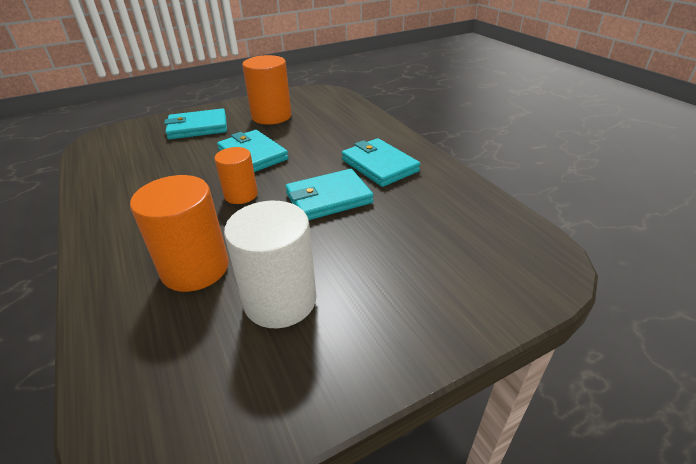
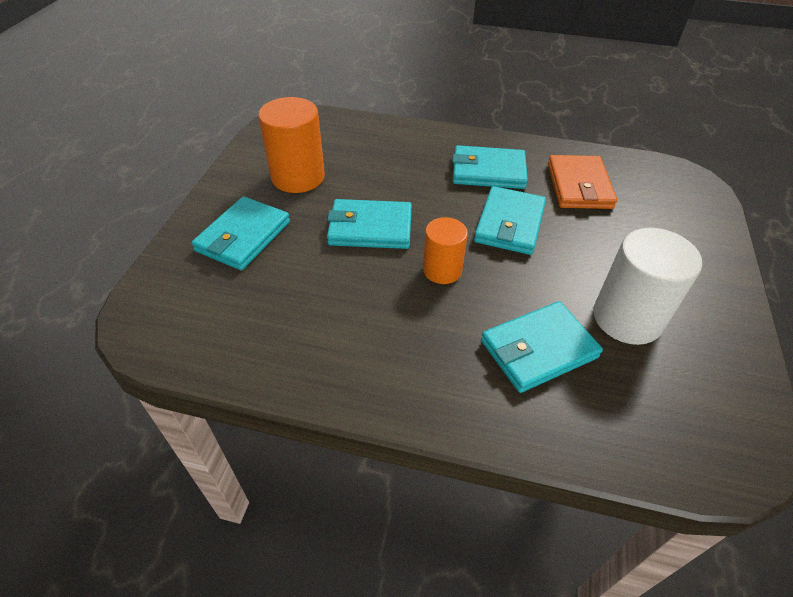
camera: 50 degrees left, 10 degrees up
(195, 268) = (538, 349): orange cylinder -> turquoise wallet
(428, 208) = (579, 186): none -> orange wallet

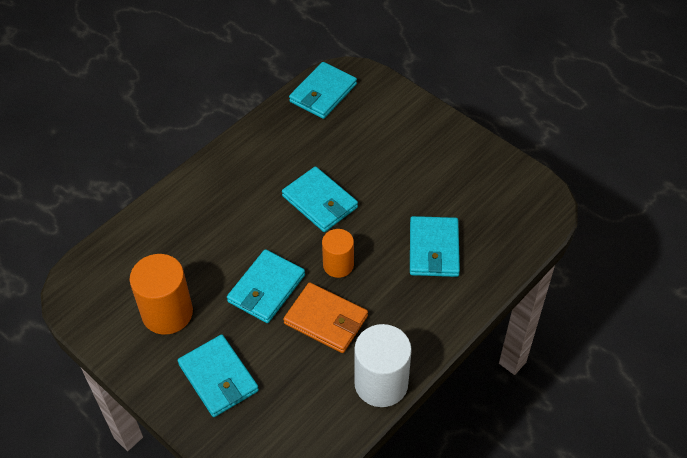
camera: 60 degrees left, 5 degrees up
(488, 171) = (254, 182): turquoise wallet -> turquoise wallet (323, 93)
(579, 186) = (309, 138): orange wallet -> orange wallet (326, 320)
(627, 318) = (438, 191): white cylinder -> white cylinder (381, 383)

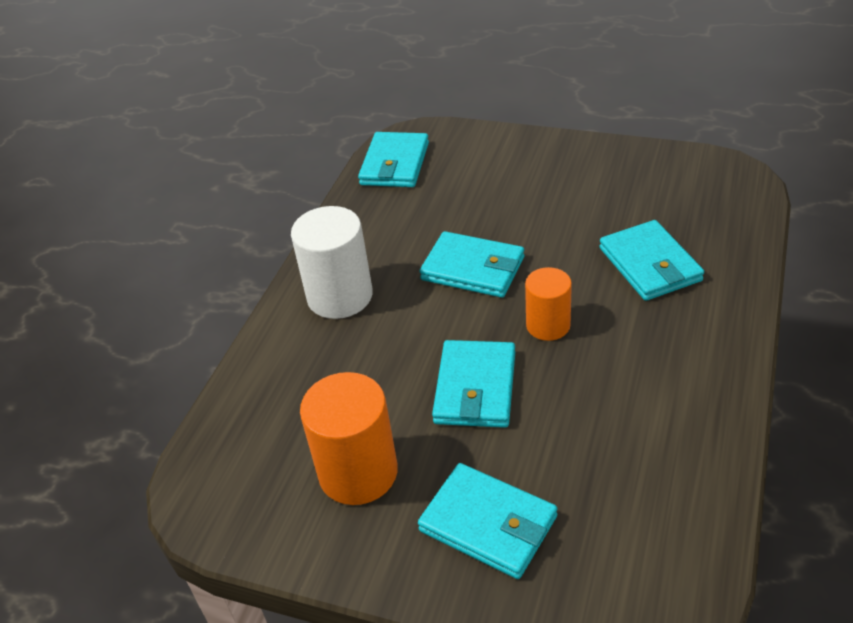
camera: 20 degrees left, 10 degrees down
(326, 320) = (581, 391): orange wallet -> none
(381, 383) = (710, 435): white cylinder -> white cylinder (340, 296)

